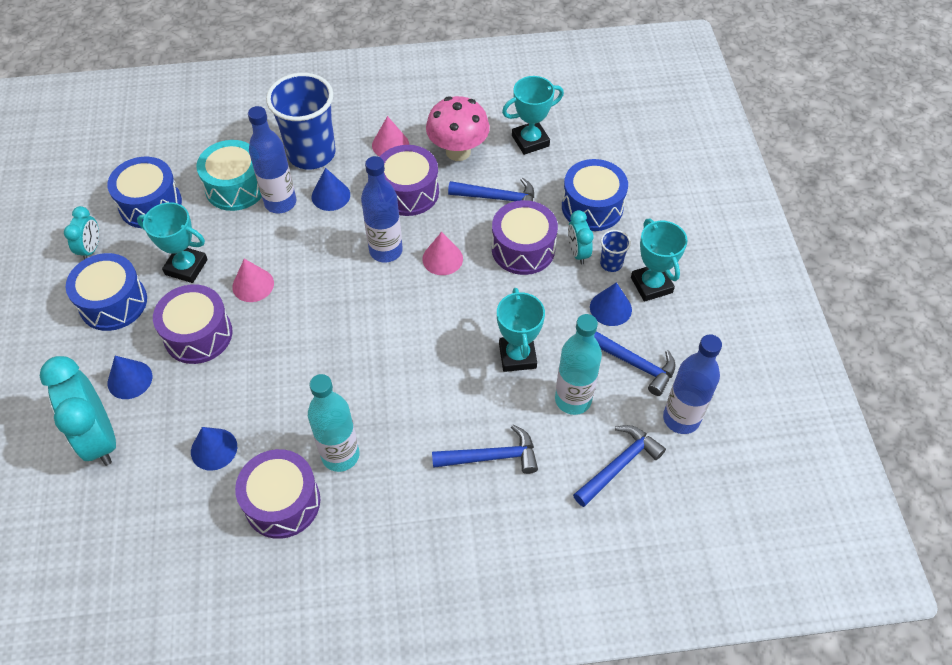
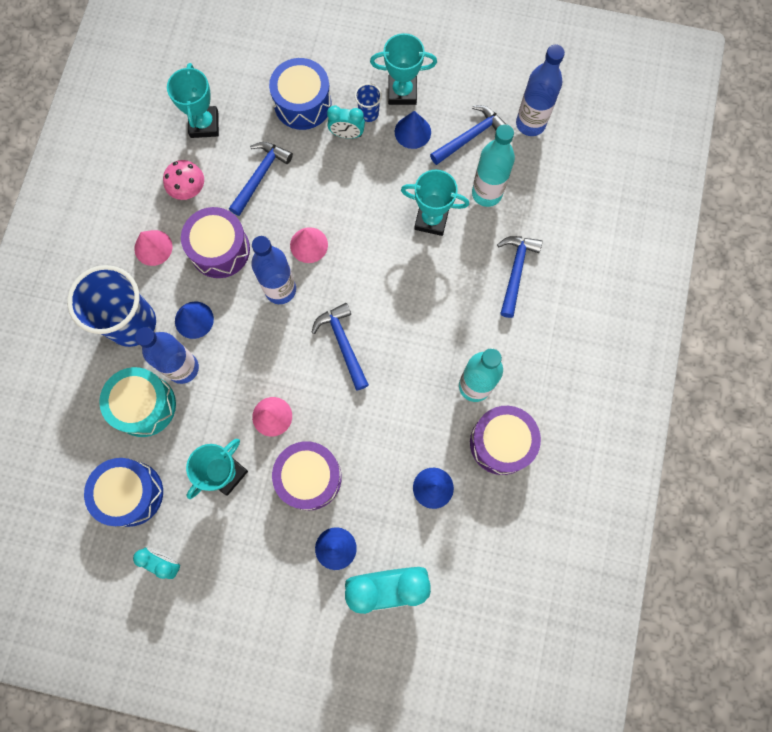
camera: 70 degrees left, 20 degrees up
(113, 303) = (242, 550): blue drum -> none
(458, 151) = (189, 190): pink mushroom -> pink mushroom, size x0.64
(523, 249) = (325, 176): purple drum -> none
(619, 465) = (553, 183): blue hammer -> blue hammer (343, 344)

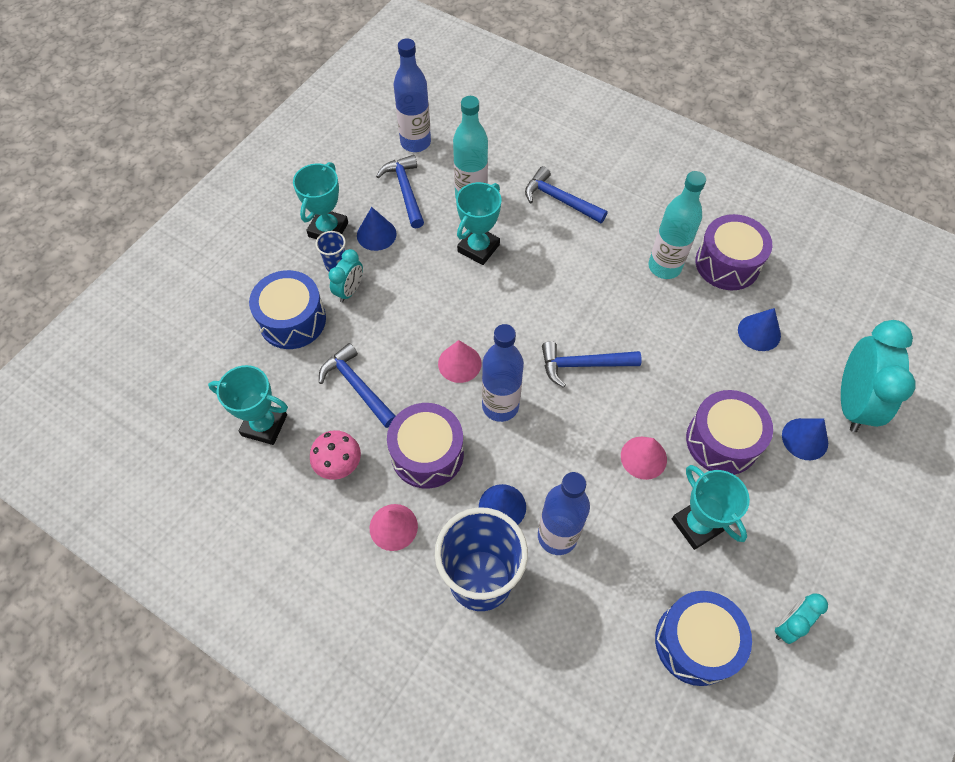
camera: 70 degrees left, 15 degrees down
(144, 405) = (590, 594): turquoise drum -> none

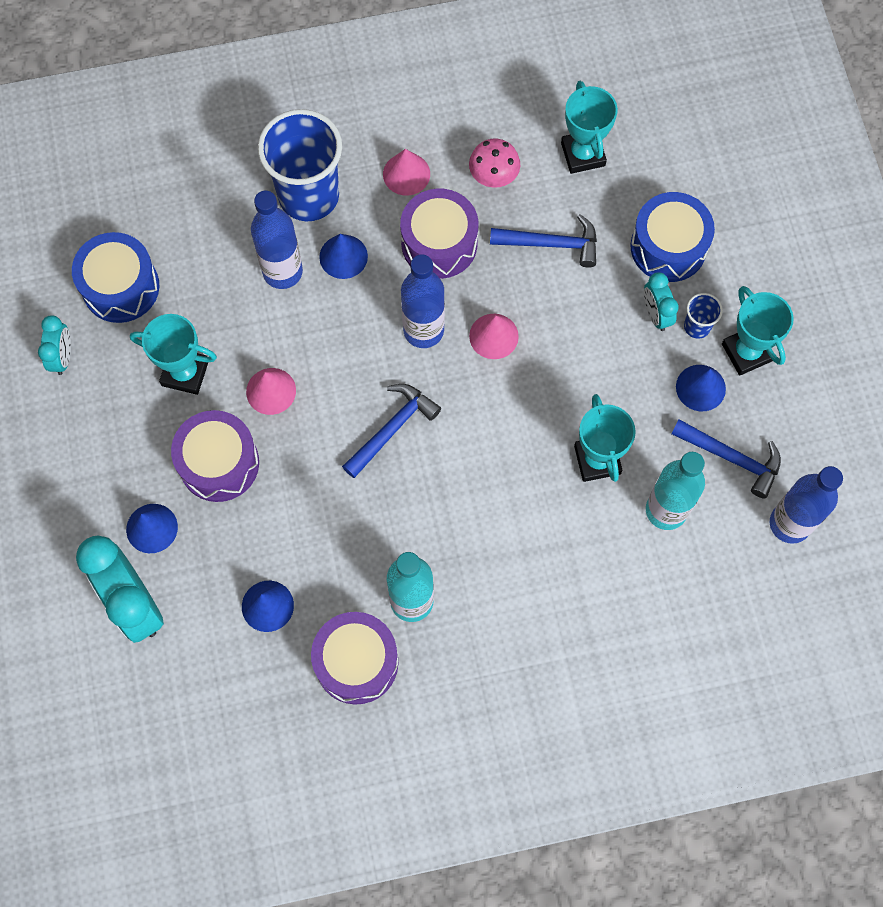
camera: 135 degrees right, 10 degrees up
(264, 425) = (583, 154): turquoise trophy -> turquoise trophy turned 75 degrees counterclockwise
(560, 200) = (581, 588): blue hammer -> none

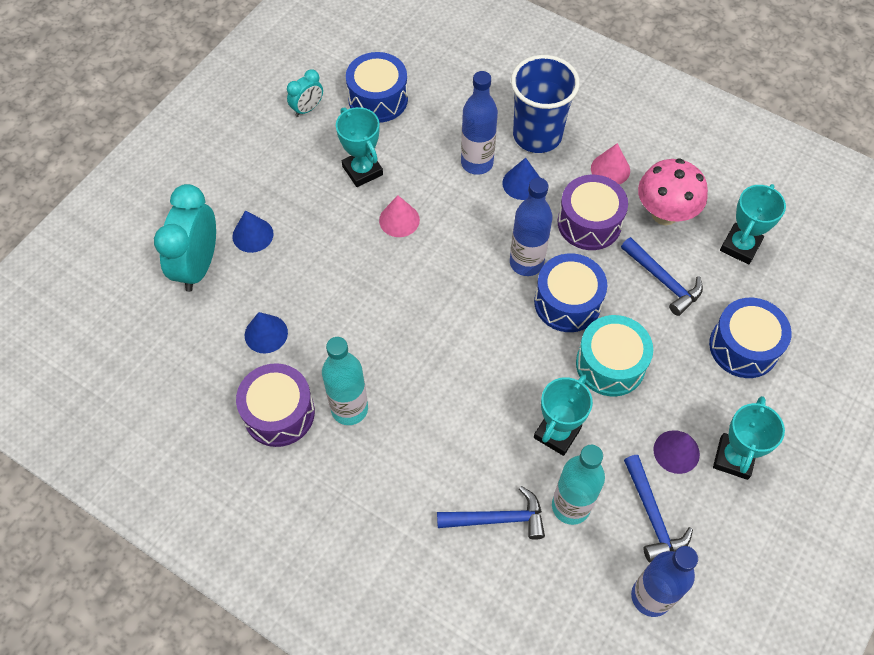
camera: 45 degrees right, 10 degrees down
(219, 463) = (327, 233): purple drum -> none
(392, 428) = (447, 301): blue hammer -> blue hammer (497, 519)
(493, 178) = (664, 214): pink mushroom -> pink mushroom, size x1.55
(493, 336) = (567, 302): pink cone -> blue drum
(581, 360) = (610, 364): none -> turquoise drum
(656, 314) = (691, 380): turquoise clock -> none
(697, 326) = (713, 411): blue cup -> none
(700, 387) = (676, 451): blue cone -> purple cone

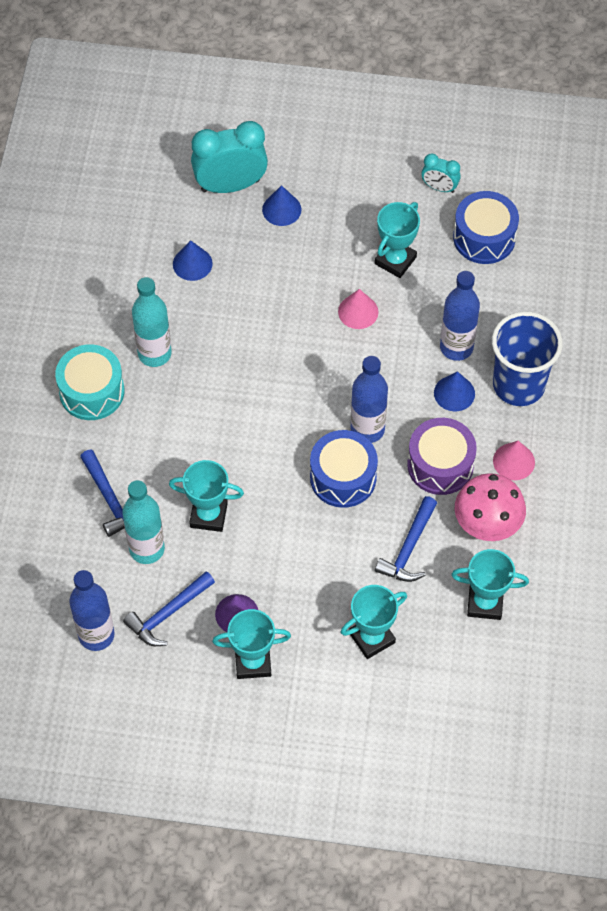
camera: 65 degrees right, 0 degrees up
(279, 413) = (126, 306): purple drum -> none
(610, 364) = (296, 534): turquoise drum -> turquoise drum (92, 391)
(743, 347) = (372, 638): blue drum -> turquoise trophy

